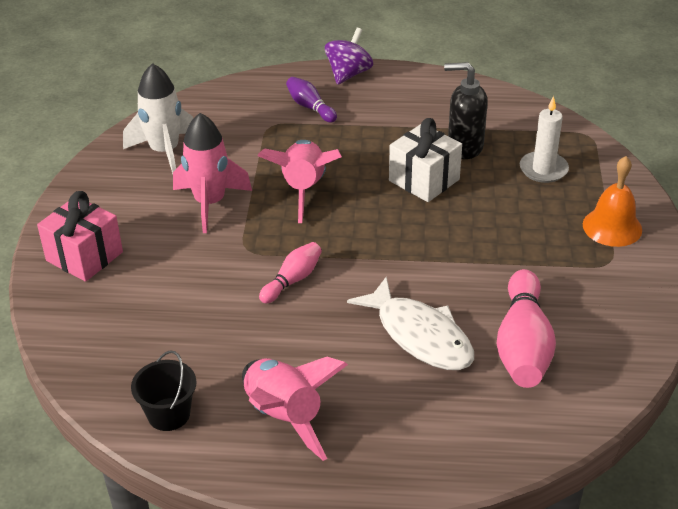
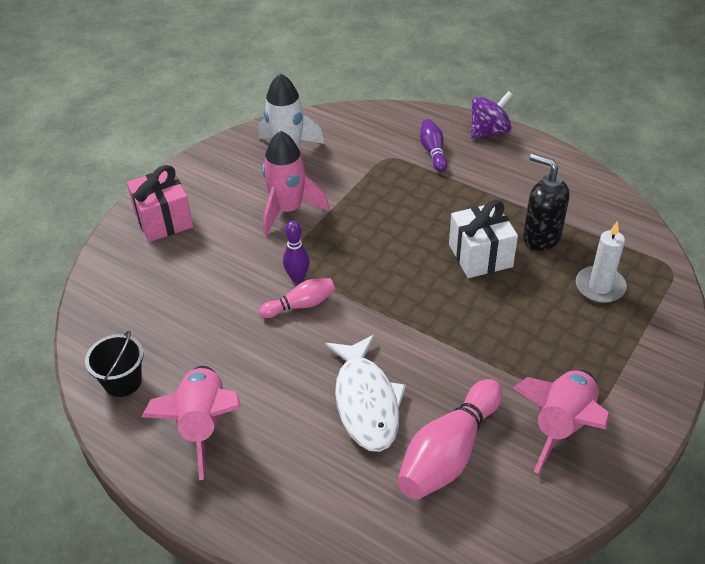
camera: 30 degrees right, 5 degrees up
(269, 258) = (297, 278): none -> purple bowling pin
(303, 189) = (371, 226): pink rocket -> pink rocket (562, 425)
(612, 227) = (624, 371): orange bell -> none

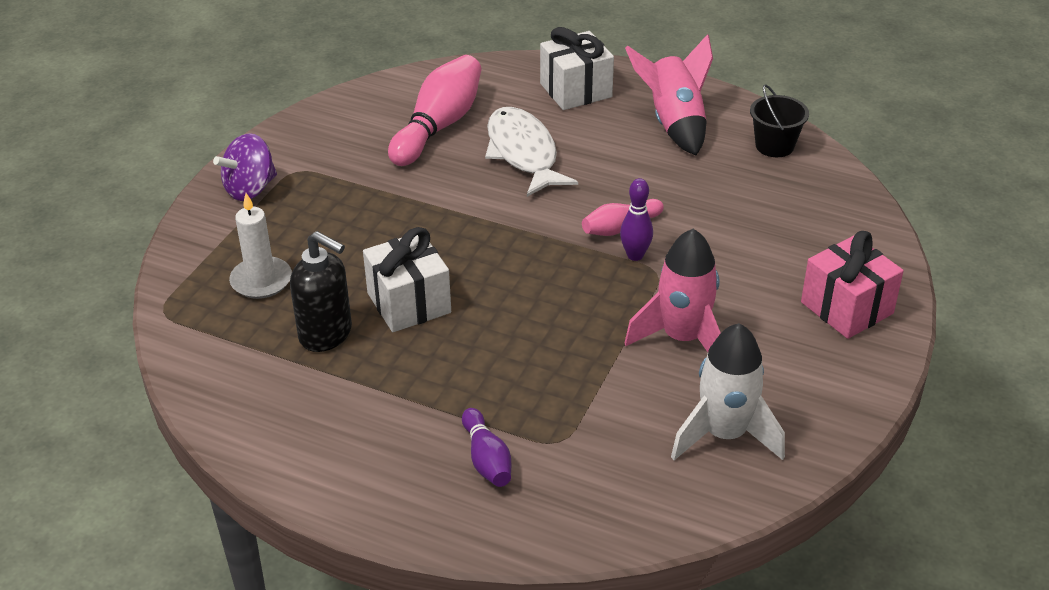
camera: 170 degrees right, 5 degrees down
(289, 493) = (576, 90): none -> white gift
(489, 131) = (393, 512): purple spinning top -> purple spinning top (250, 189)
(562, 425) = (330, 154): pink rocket -> none

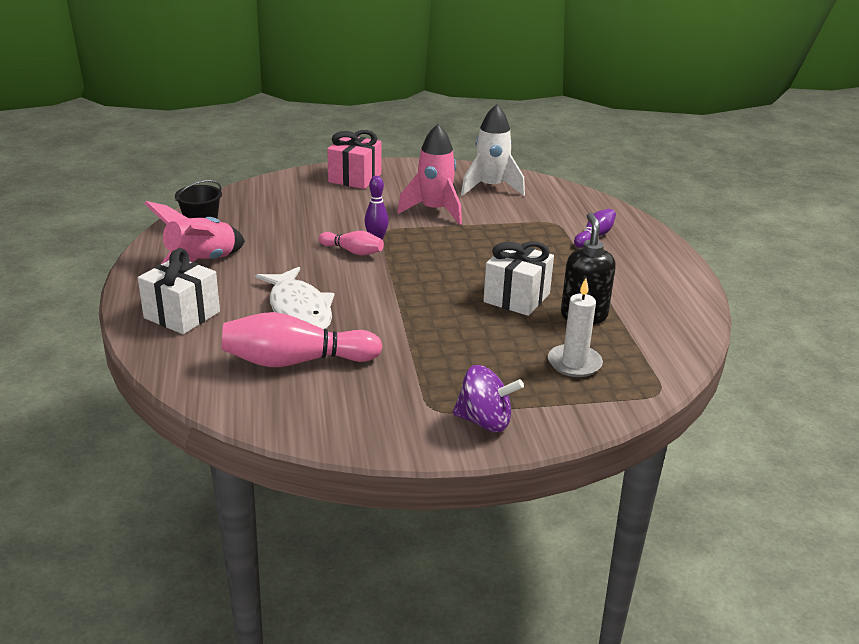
camera: 125 degrees left, 10 degrees down
(523, 153) = (299, 310): white fish -> white fish turned 60 degrees counterclockwise

